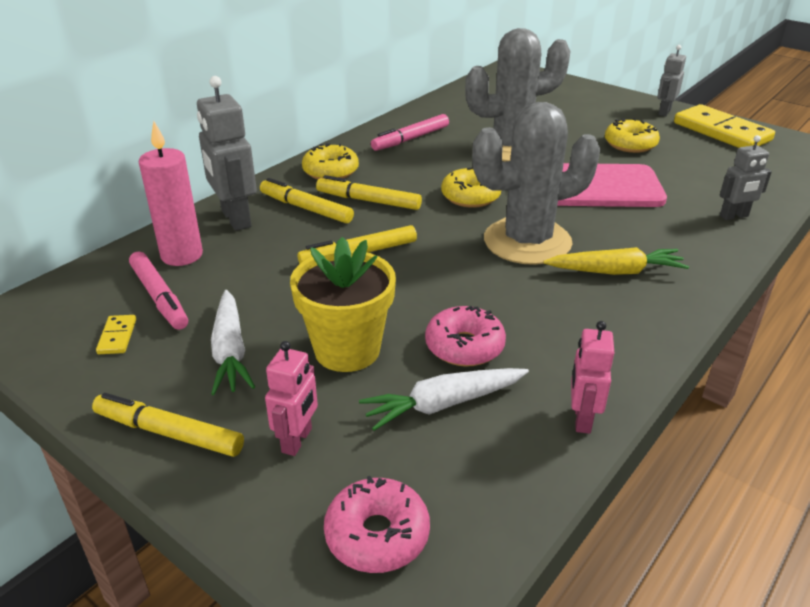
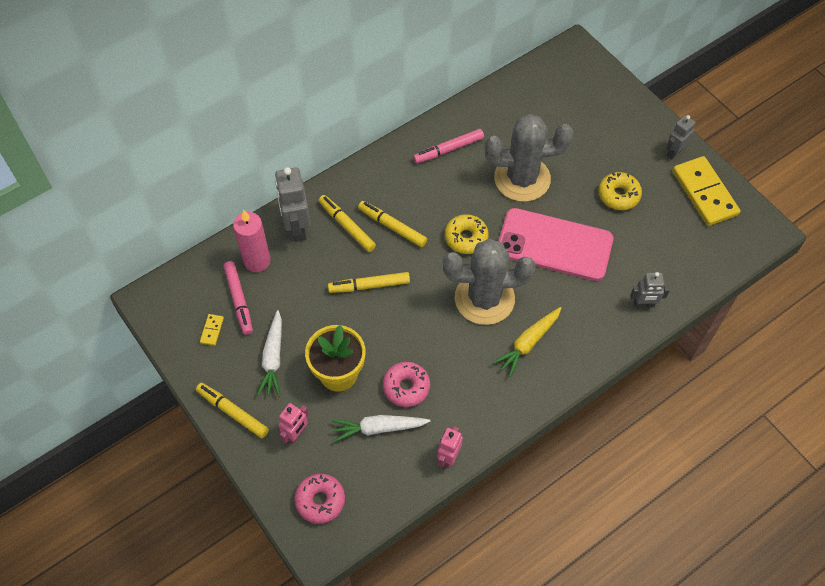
camera: 15 degrees right, 25 degrees up
(330, 171) = (375, 182): yellow donut -> none
(615, 271) = (528, 343): yellow carrot -> yellow carrot turned 120 degrees clockwise

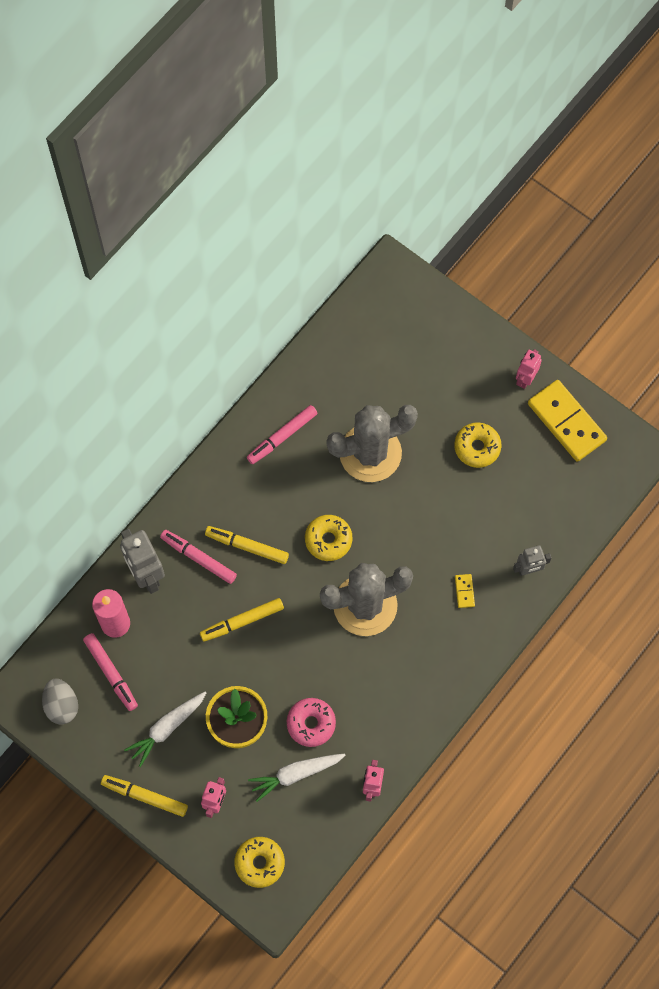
camera: 15 degrees left, 10 degrees up
(186, 316) = (61, 705): none -> grey egg
(212, 330) = (94, 714): yellow domino -> yellow domino (464, 591)
(273, 358) = (167, 728): white carrot -> white carrot turned 60 degrees clockwise
(320, 501) = (259, 863): pink donut -> yellow donut
(347, 226) = (198, 558): yellow marker -> pink marker
(528, 343) = (421, 643): yellow carrot -> none
(554, 245) = (422, 524): pink phone -> none
(674, 152) = (525, 379): grey robot -> pink robot

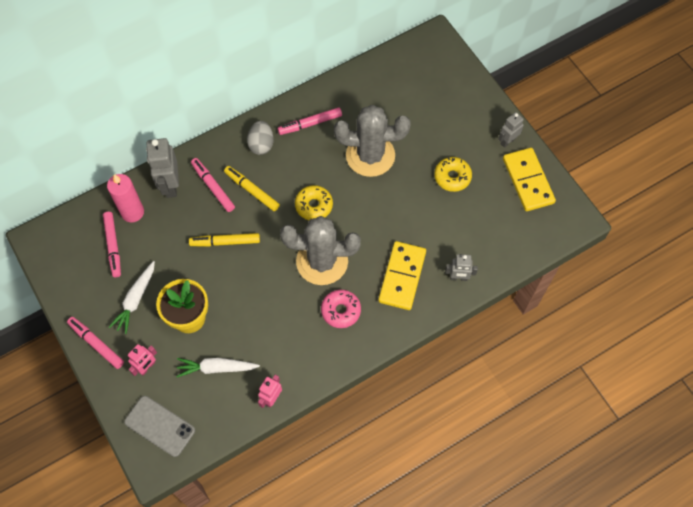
camera: 20 degrees right, 5 degrees down
(61, 705) = (67, 256): grey egg -> grey egg (261, 144)
(145, 796) = (96, 344): yellow marker -> pink marker
(167, 728) = (136, 299): white carrot -> white carrot turned 45 degrees counterclockwise
(259, 863) = (160, 426): yellow donut -> grey phone
(311, 724) = (244, 334): pink donut -> pink donut (341, 311)
(464, 591) = (402, 277): yellow domino -> yellow domino, size x2.43
(525, 379) = (507, 141): pink robot -> grey robot

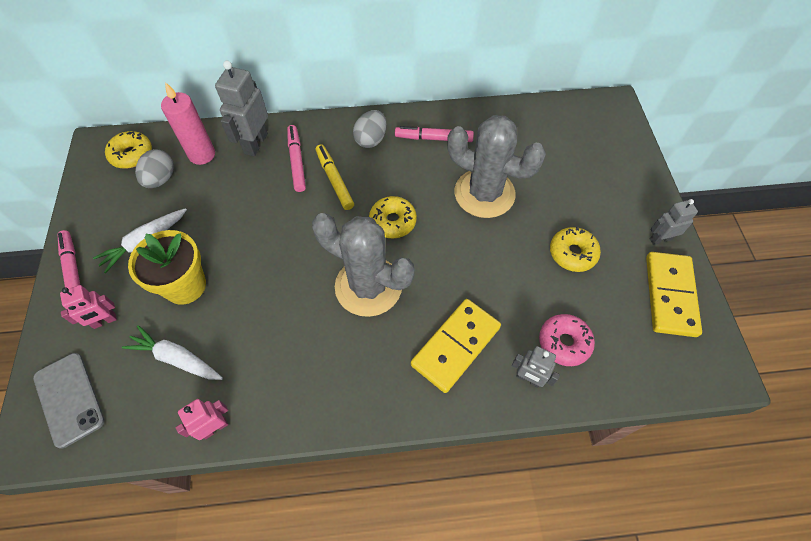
camera: 25 degrees right, 5 degrees down
(74, 236) = (132, 155): none -> yellow donut
(113, 246) = (161, 179): pink marker -> grey egg
(225, 242) = (274, 221): yellow marker -> none
(341, 311) = (359, 355): pink donut -> pink donut (564, 343)

